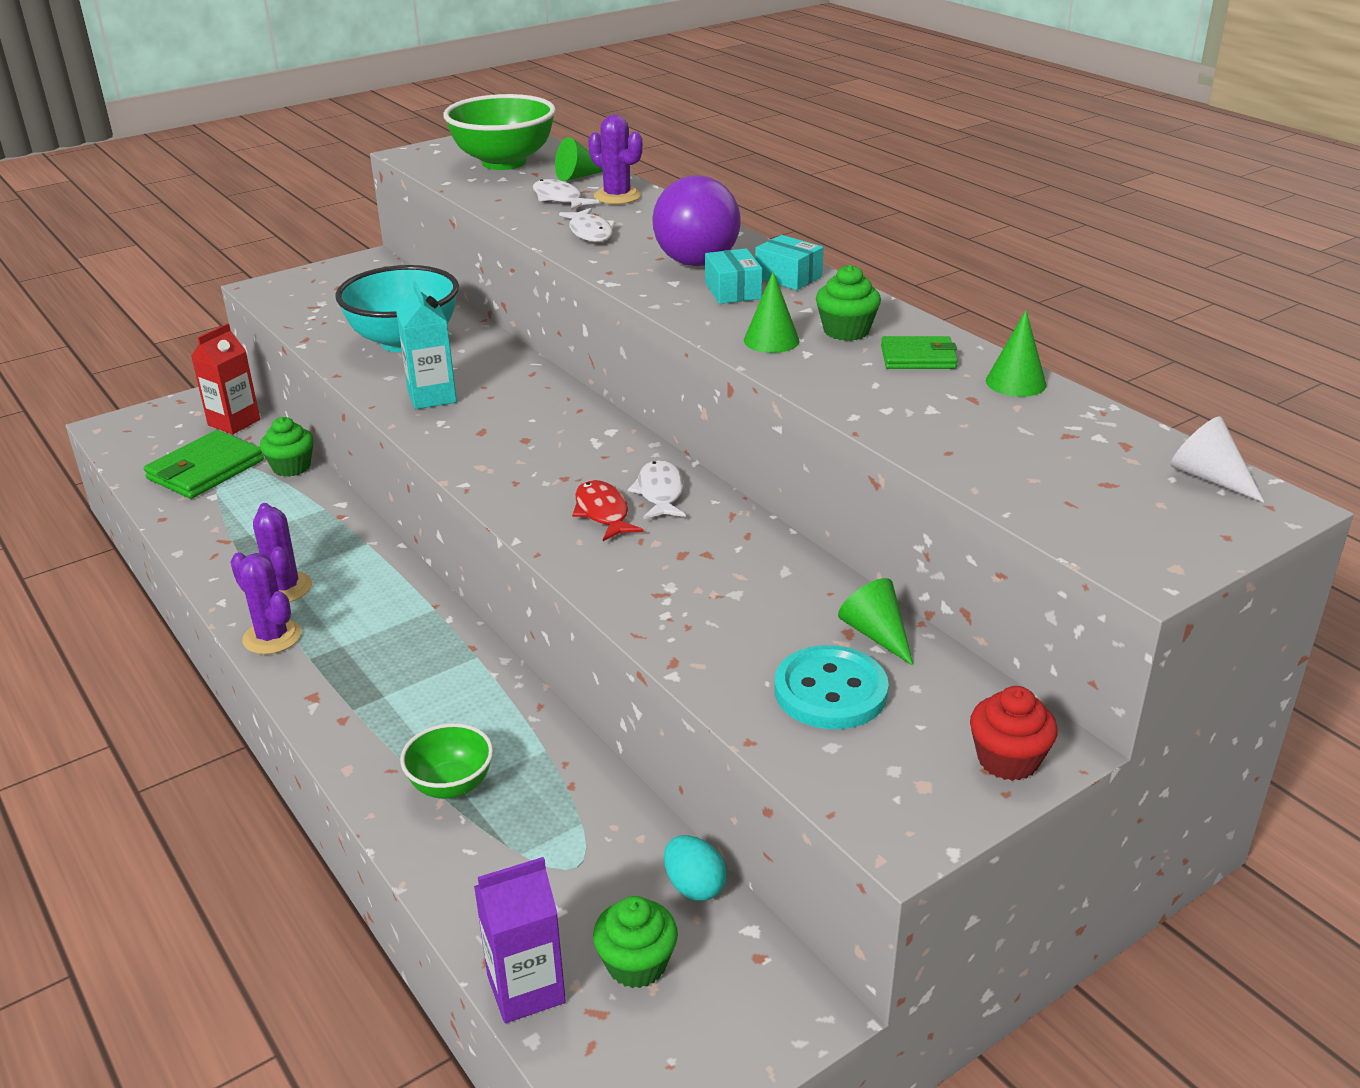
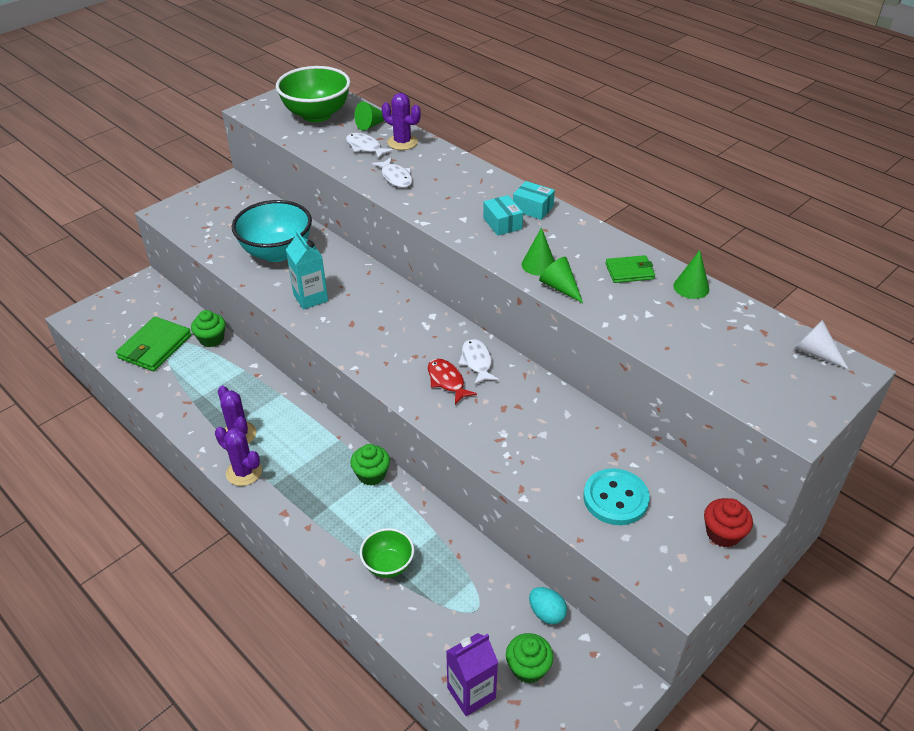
camera: 10 degrees left, 10 degrees up
(234, 422) = (160, 306): red carton -> none
(696, 262) = (472, 200): purple ball -> none
(846, 331) = (581, 252): green cupcake -> green cupcake (371, 474)
(876, 634) = (631, 454): green cone -> green cone (560, 287)

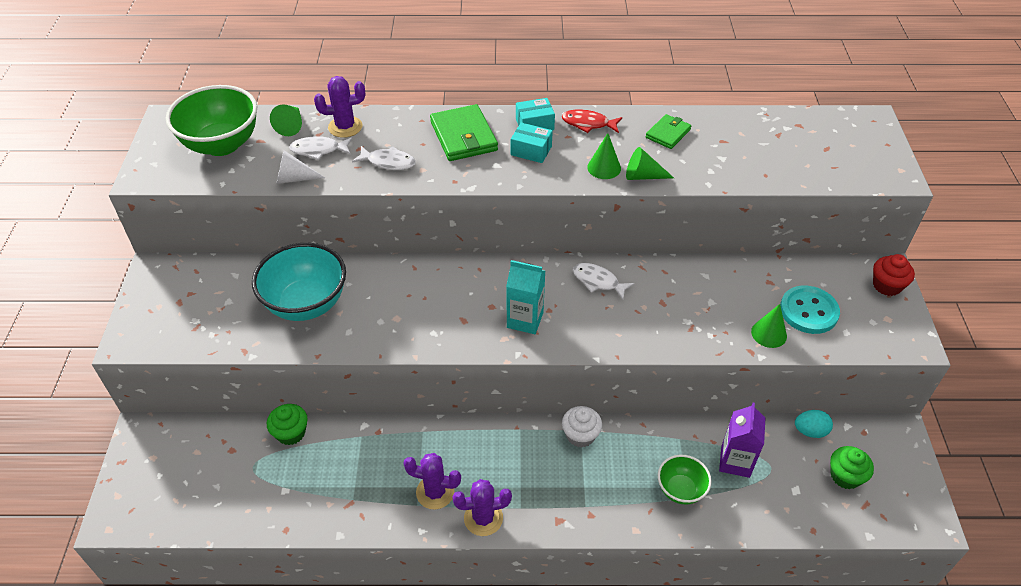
camera: 45 degrees left, 5 degrees up
(155, 347) = (244, 482): green wallet -> green wallet (463, 136)
(310, 298) = (397, 323): turquoise carton -> turquoise carton (525, 320)
(371, 474) = (580, 435): green cupcake -> white cupcake
(447, 381) = (598, 312): red fish -> red fish (588, 124)
(471, 693) = (838, 524): purple carton -> purple carton (735, 461)
(691, 287) = (719, 121): green cone -> green cone (769, 333)
(815, 353) = (841, 121): white cone -> white cone (294, 178)

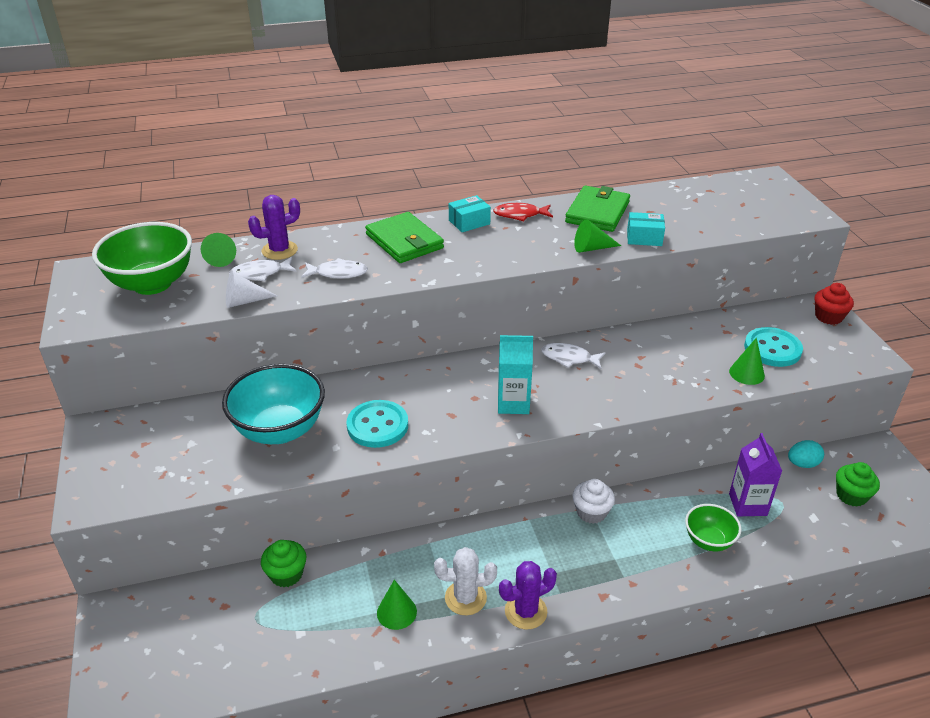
camera: 15 degrees left, 10 degrees down
(393, 317) = (377, 426): none -> turquoise button
(435, 492) = (465, 598): purple cactus -> white cactus
(531, 150) = (476, 243): turquoise box -> turquoise box (644, 238)
(604, 168) = (552, 247): green cone -> green cone (396, 612)
(668, 133) = (597, 212): green wallet -> green wallet, size x1.69

